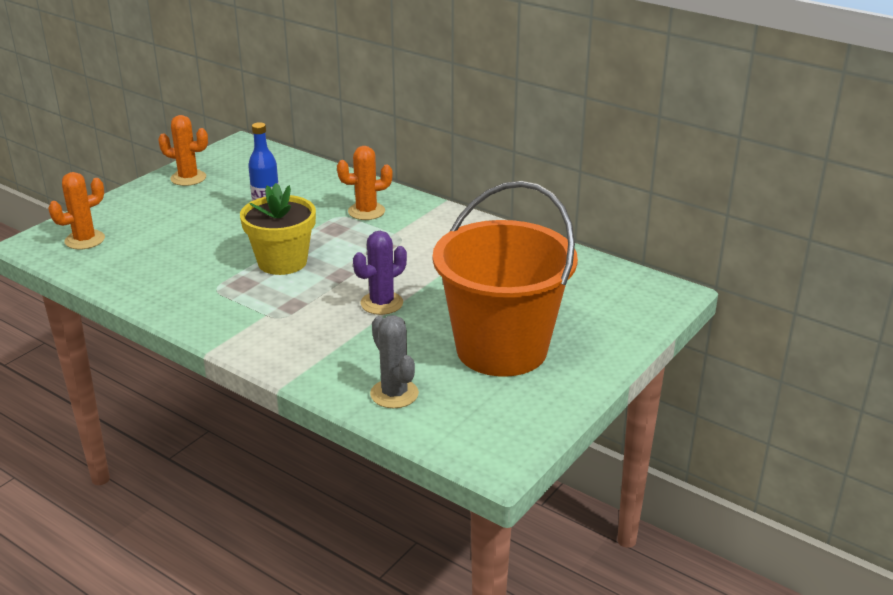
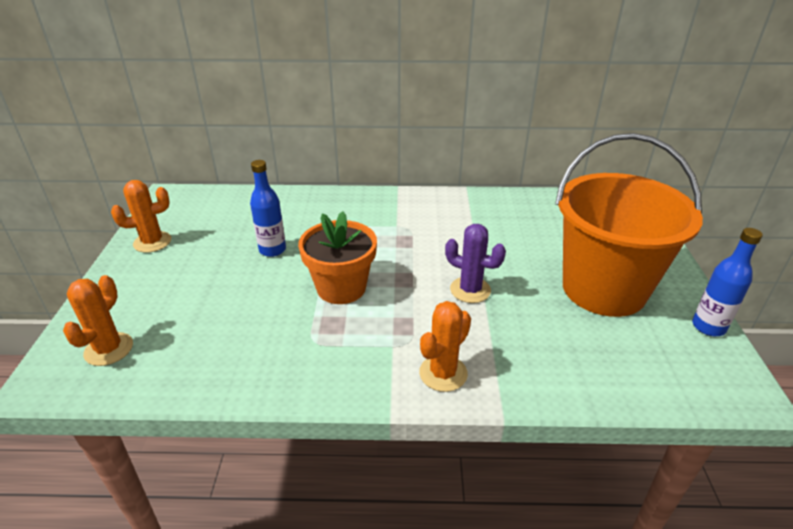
camera: 35 degrees left, 5 degrees up
(282, 262) = (341, 288): yellow flower pot -> orange flower pot
(366, 211) = (351, 216): orange cactus -> orange cactus (443, 373)
(381, 303) = (470, 290): purple cactus -> purple cactus turned 75 degrees counterclockwise
(394, 394) = (595, 370): grey cactus -> none
(549, 413) = (708, 327): none -> blue bottle

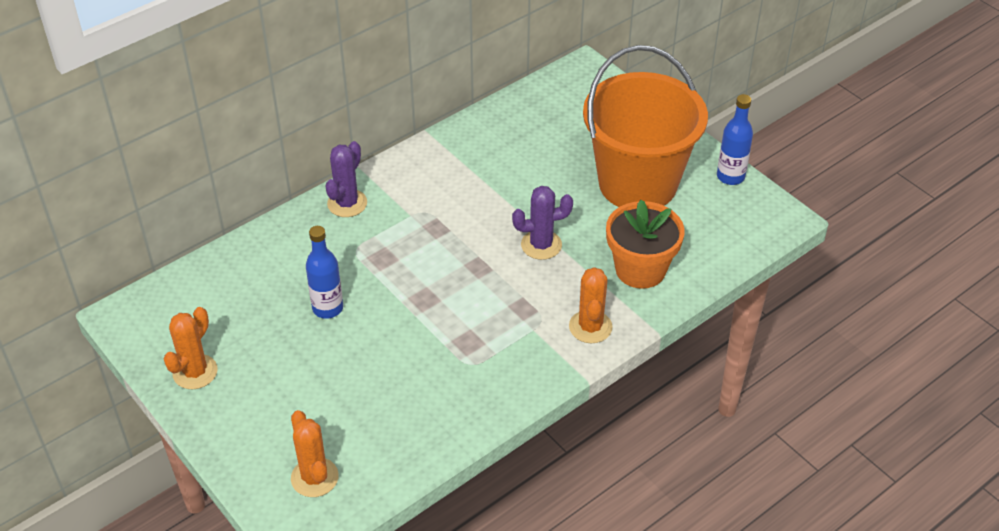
camera: 40 degrees left, 10 degrees up
(341, 288) = (436, 306): orange flower pot -> orange flower pot (640, 269)
(364, 201) = (347, 203): none -> purple cactus

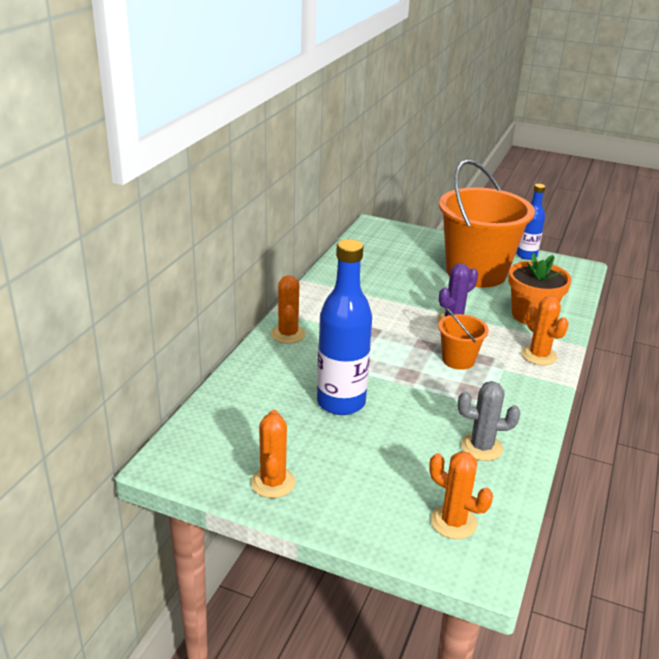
camera: 30 degrees left, 15 degrees down
(327, 308) = (341, 402): blue bottle -> blue bottle, size x1.73
(347, 203) = (288, 334): purple cactus -> orange cactus
(416, 412) = (481, 447): none -> grey cactus
(494, 300) = (458, 360): none -> orange bucket

